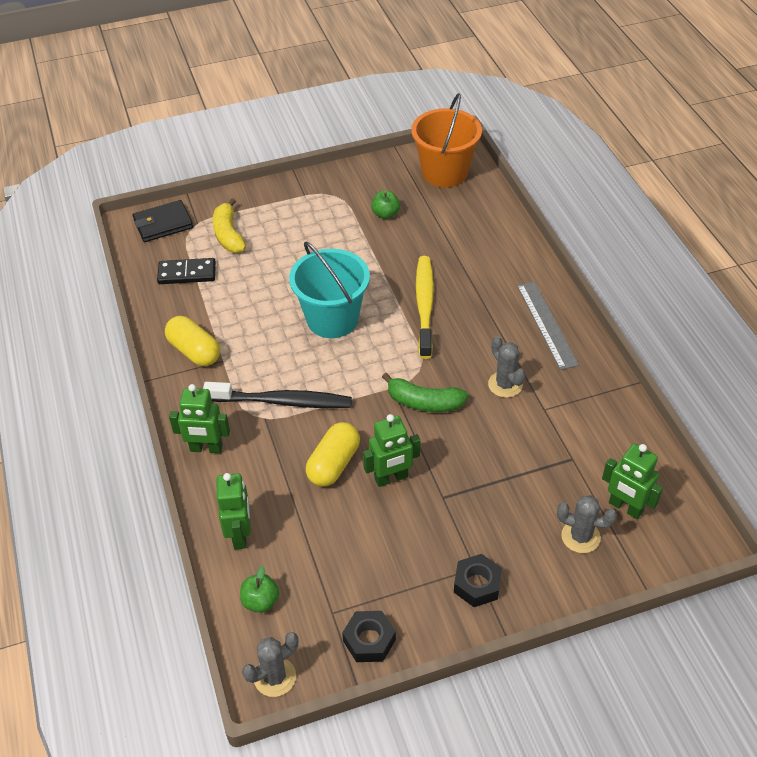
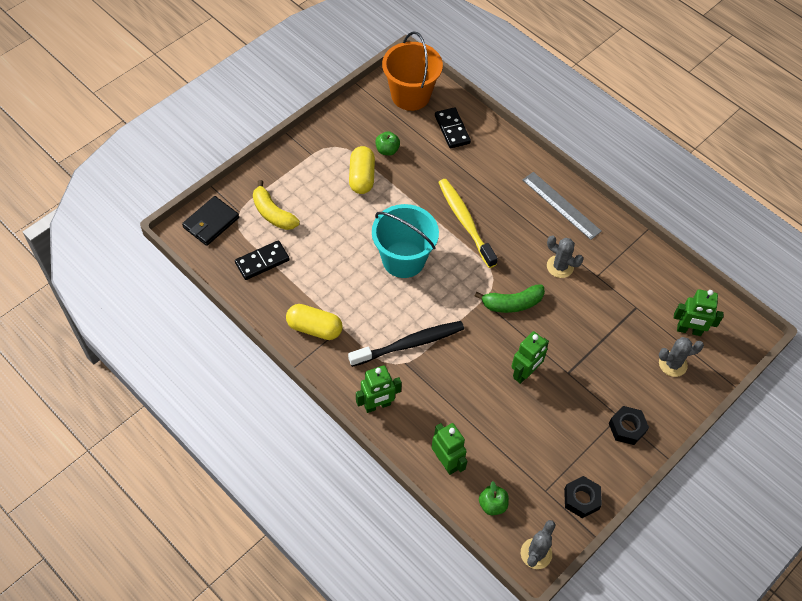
camera: 30 degrees left, 10 degrees up
(333, 464) = (478, 379): yellow capsule -> yellow capsule (362, 177)
(469, 215) = (452, 129): none -> black domino

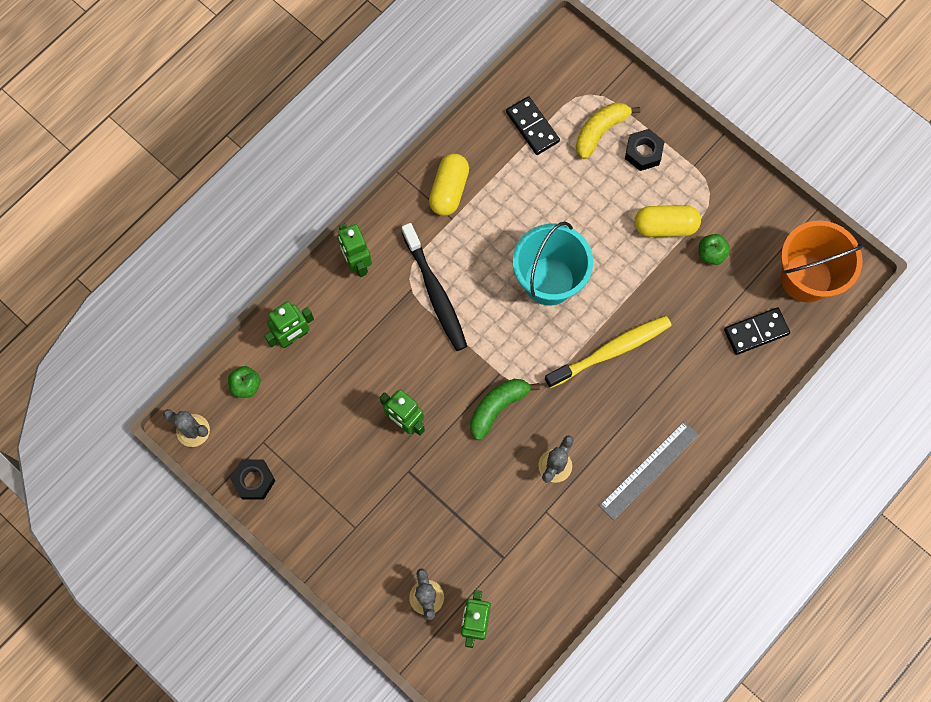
camera: 90 degrees right, 15 degrees up
(211, 222) = (580, 67): black wallet -> none
(512, 303) = (497, 407): green banana -> green banana turned 60 degrees clockwise
(627, 428) = (340, 536): black nut -> black nut (643, 152)

